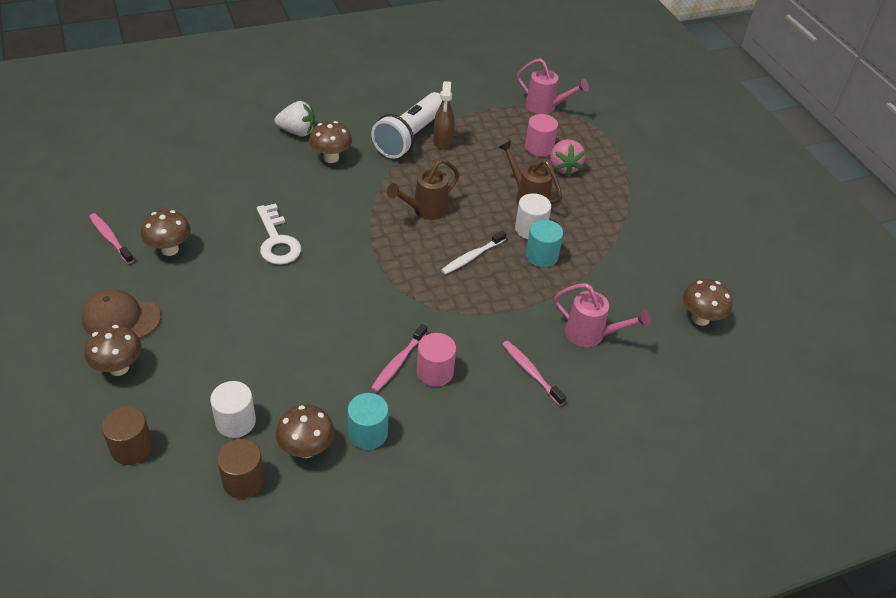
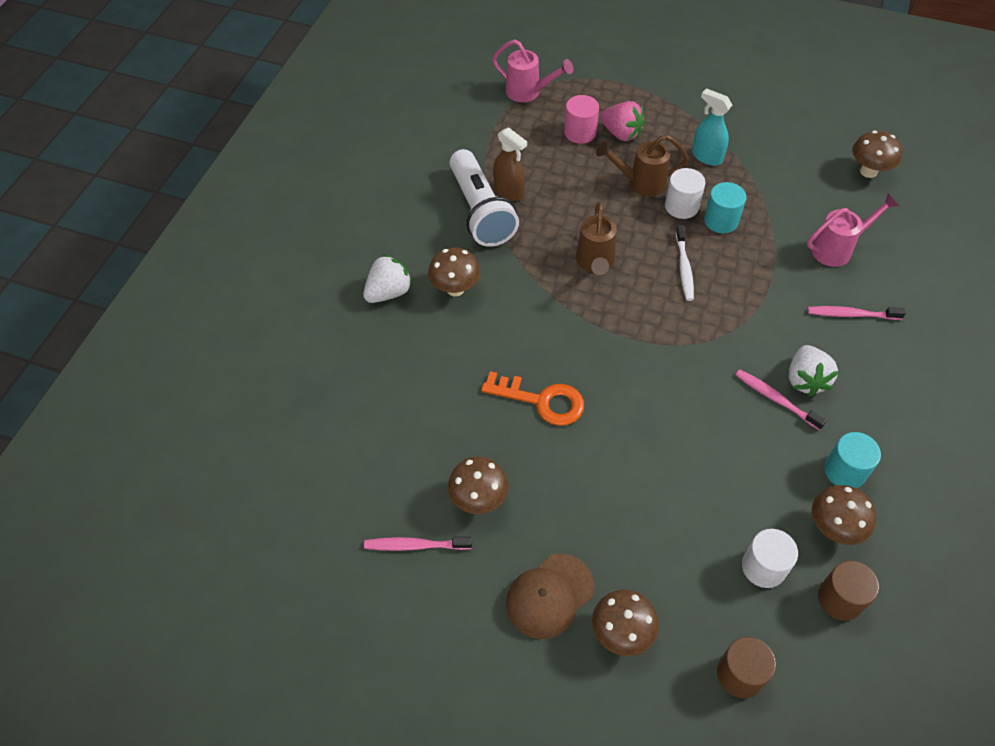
camera: 45 degrees left, 10 degrees up
(277, 241) = (542, 401): white key -> orange key
(398, 362) = (776, 399): pink toothbrush -> pink toothbrush turned 150 degrees clockwise
(435, 372) = (805, 380): pink cylinder -> white strawberry
(545, 107) = (529, 92): pink watering can -> pink watering can turned 45 degrees clockwise
(597, 220) = (706, 156): none -> turquoise spray bottle

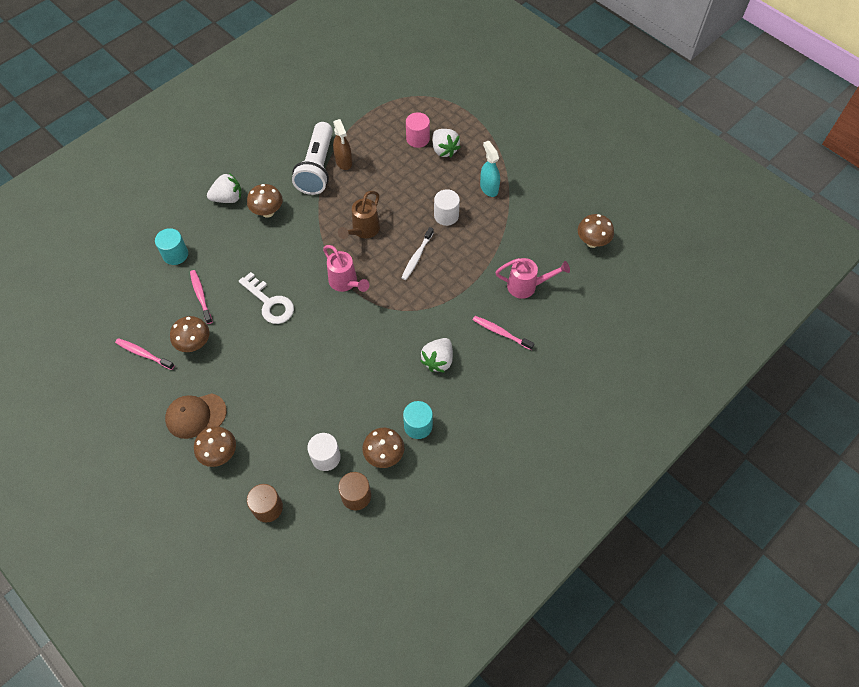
camera: 25 degrees right, 5 degrees up
(529, 92) = (405, 98): pink watering can -> pink watering can (346, 283)
(542, 401) = (270, 303): orange key -> white key
(621, 133) = (444, 150): pink strawberry -> white strawberry
(640, 183) = (431, 189): brown watering can -> none
(721, 220) = (464, 235): turquoise cylinder -> turquoise cylinder (175, 254)
(776, 399) = (410, 364): pink toothbrush -> pink toothbrush (201, 296)

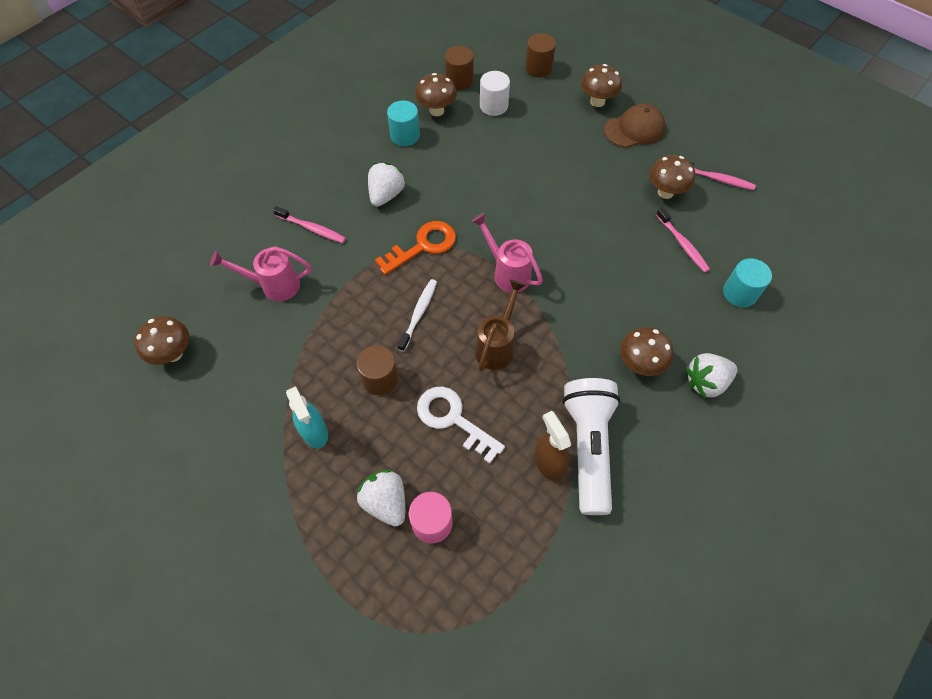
camera: 175 degrees right, 0 degrees up
(270, 303) = (595, 242): white key -> white key (453, 419)
(409, 310) = (423, 246): none -> orange key
(446, 215) = (380, 379): white cylinder -> brown cylinder

